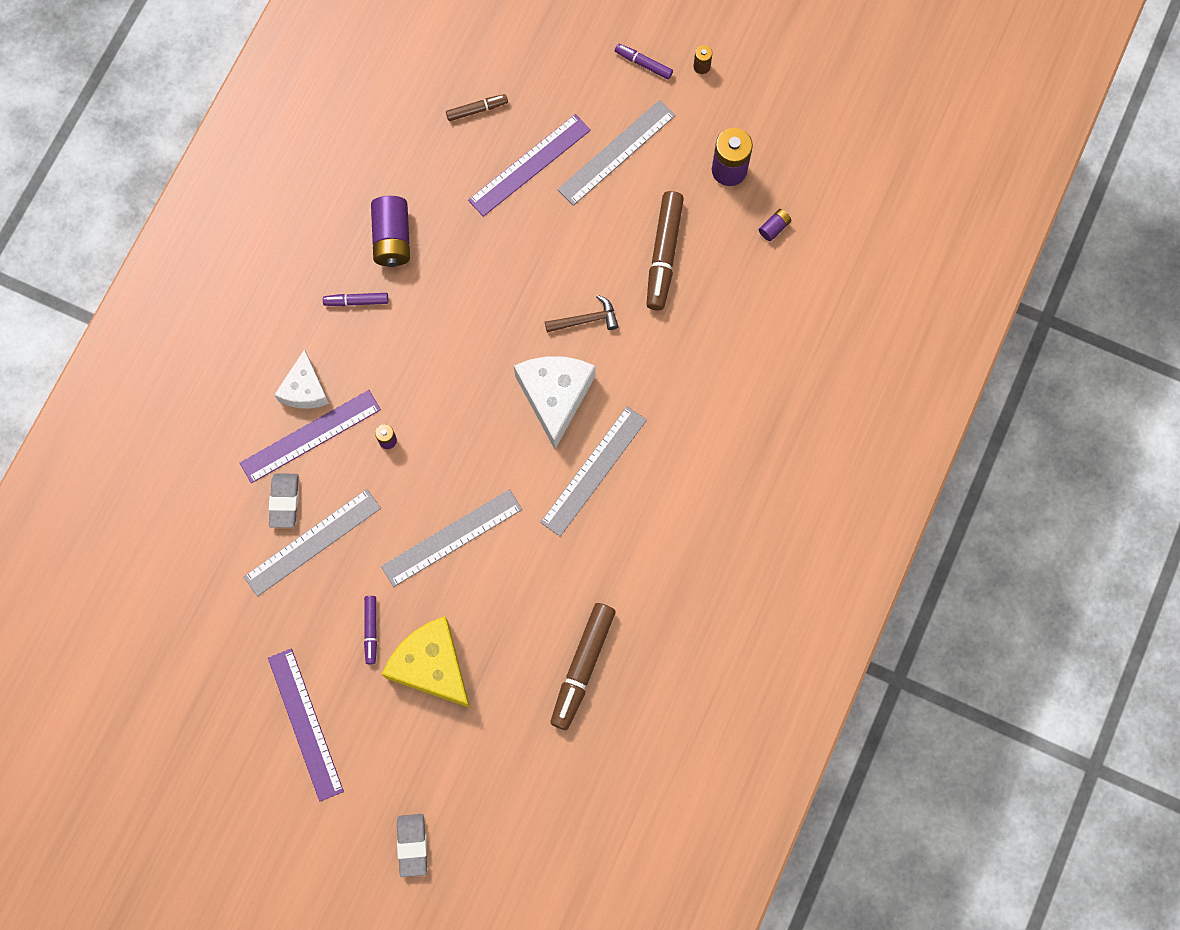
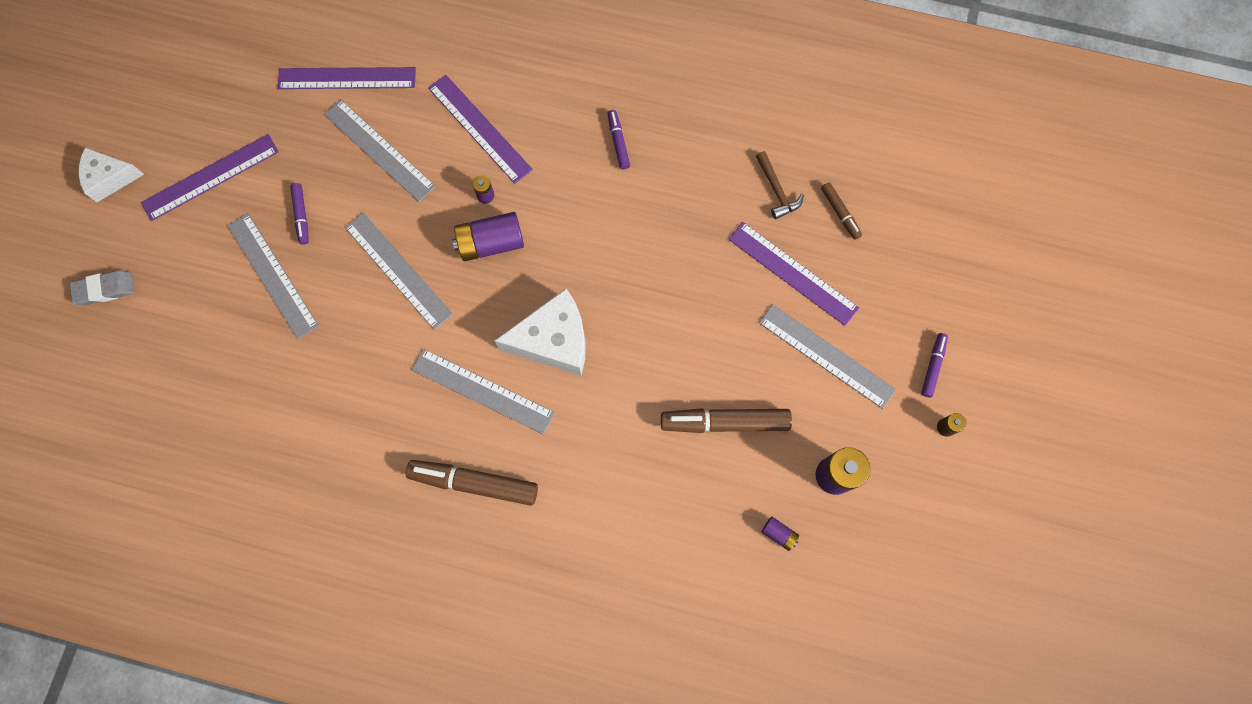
camera: 80 degrees right, 0 degrees up
(219, 567) = (347, 78): none -> purple ruler
(284, 501) = (414, 119): grey eraser -> none
(305, 389) = (524, 115): white cheese -> white cheese (110, 178)
(371, 630) = (301, 216): purple marker -> purple marker turned 90 degrees counterclockwise
(392, 238) = (688, 161): purple battery -> purple battery (491, 243)
(432, 666) = (272, 275): yellow cheese -> grey ruler
(582, 667) = (283, 414): brown marker -> brown marker (474, 482)
(585, 320) = (638, 356): brown hammer -> brown hammer (776, 190)

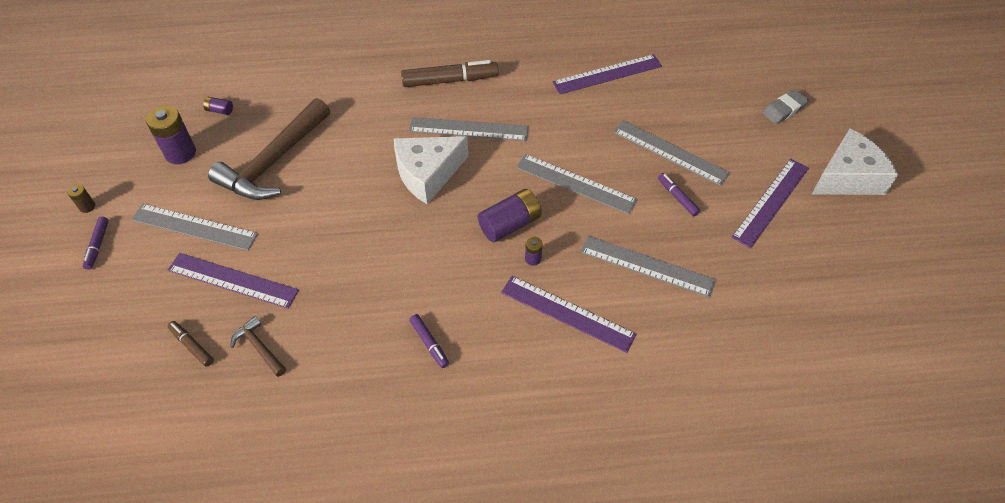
camera: 160 degrees right, 20 degrees down
(110, 178) = (847, 177): white cheese -> white cheese, size x1.57
(347, 78) = (717, 318): purple ruler -> purple ruler (607, 74)
(724, 422) = (274, 161): brown marker -> brown hammer

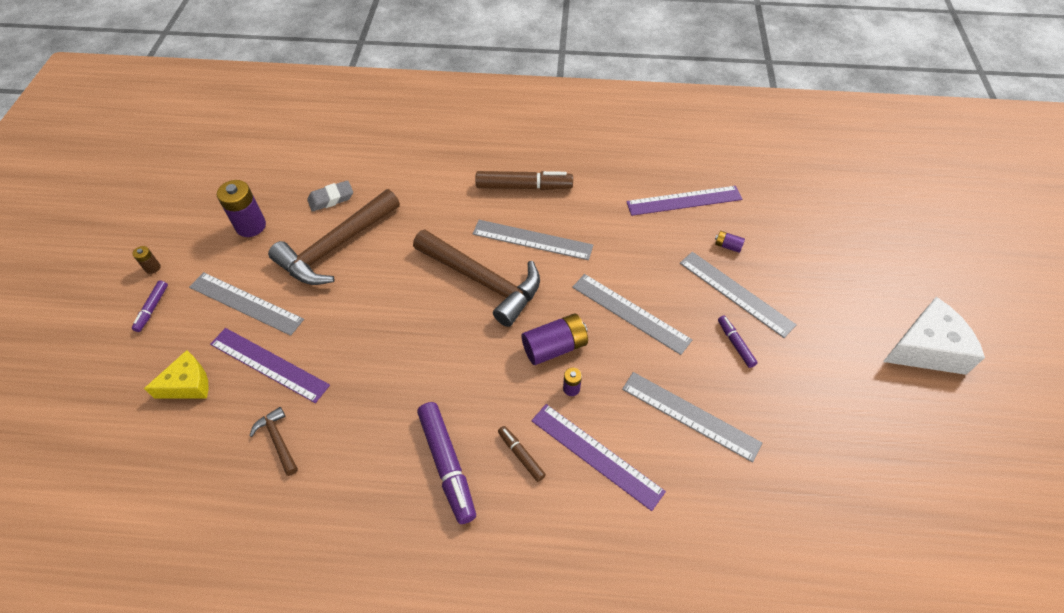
camera: 10 degrees right, 0 degrees up
(154, 310) = (188, 384): none -> yellow cheese
(192, 346) = (214, 427): brown marker -> brown marker (521, 455)
(220, 110) = (297, 188): purple battery -> purple battery (727, 246)
(428, 174) = (482, 281): white cheese -> brown hammer
(429, 343) = (447, 465): purple marker -> purple marker, size x1.90
(771, 202) = (836, 364): purple ruler -> none
(784, 110) = (866, 263): grey eraser -> grey eraser (331, 199)

